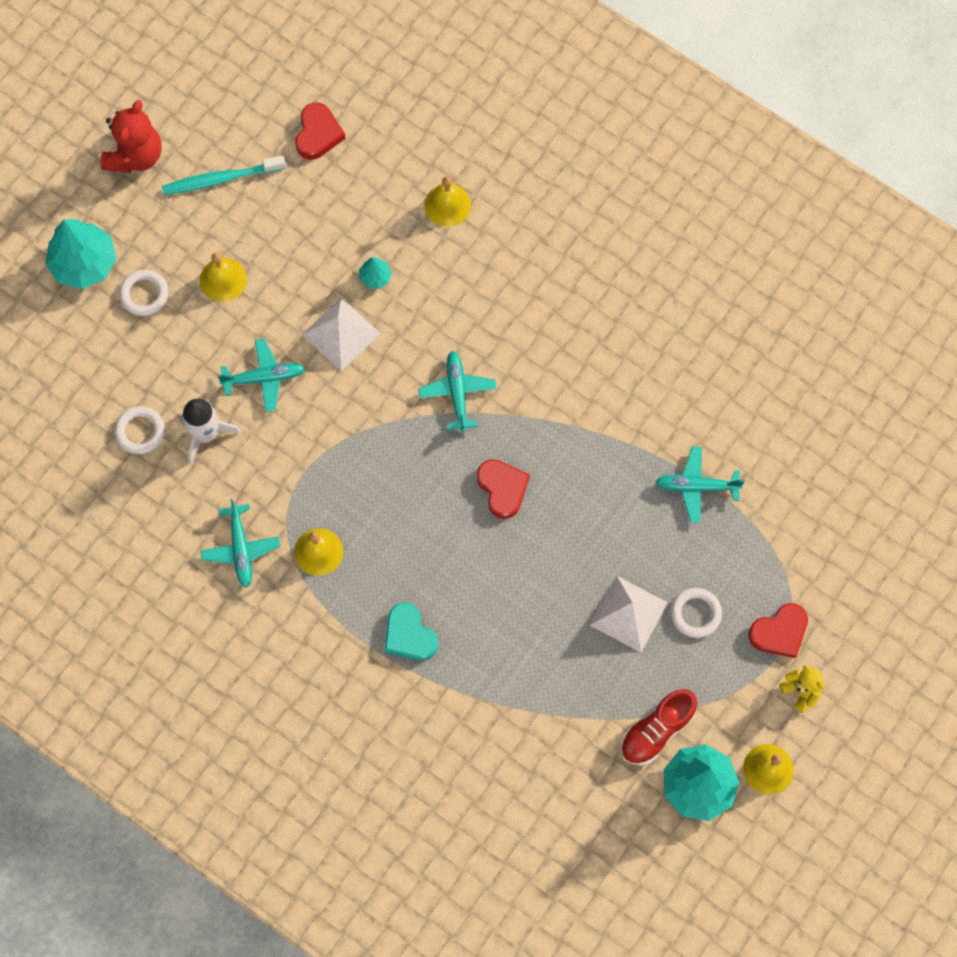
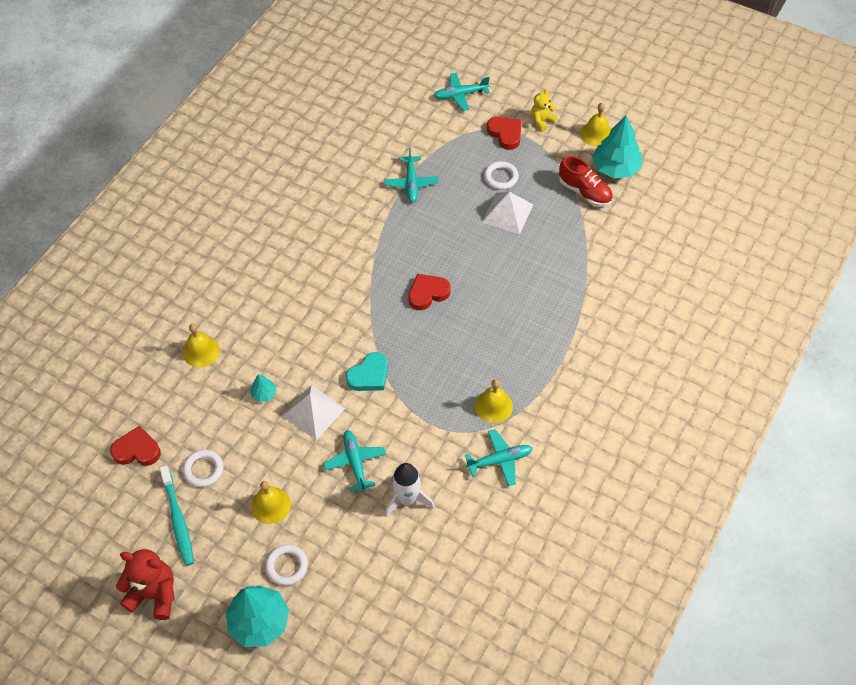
camera: 95 degrees left, 15 degrees down
(140, 431) = (411, 550): white ring -> white ring (203, 469)
(409, 635) = (547, 339): turquoise heart -> turquoise heart (369, 375)
(457, 393) = (356, 329): turquoise plane -> turquoise plane (460, 95)

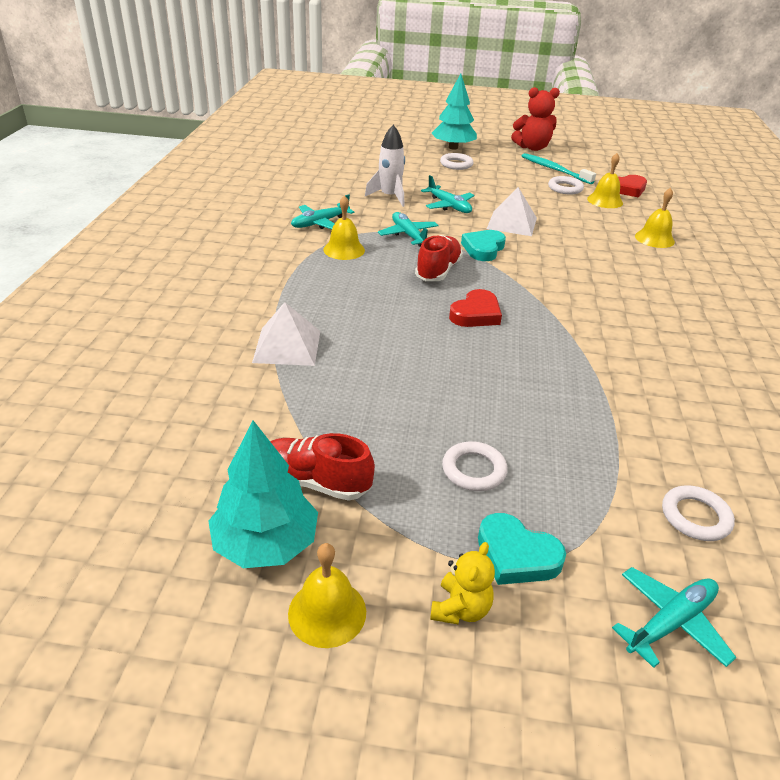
camera: 155 degrees right, 20 degrees down
(264, 394) = (567, 226): turquoise tree -> none
(270, 505) = (495, 182): yellow bell -> yellow bell (605, 201)
(410, 127) = (695, 517): none -> white ring
(411, 183) = (605, 426): turquoise plane -> turquoise plane (408, 235)
(427, 353) = (438, 271): none -> red shoe
(505, 134) = (516, 555): red heart -> turquoise heart
(507, 213) = (430, 419): white pyramid -> white pyramid (287, 346)

